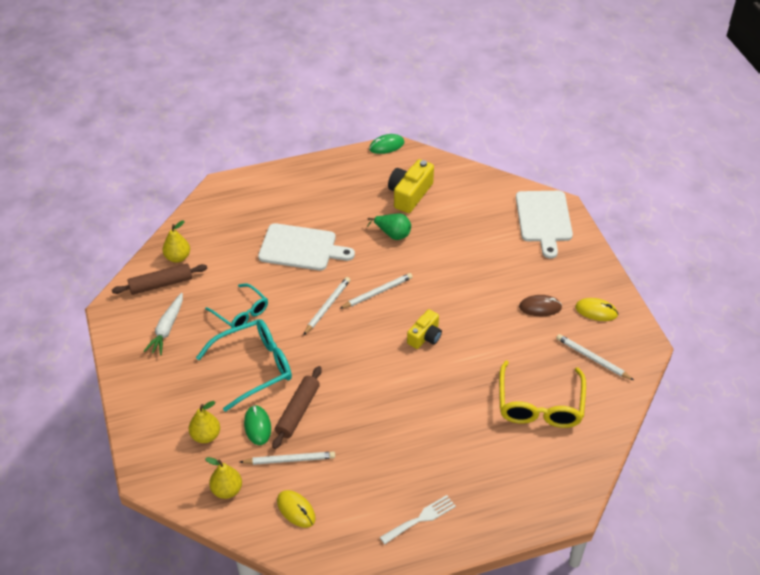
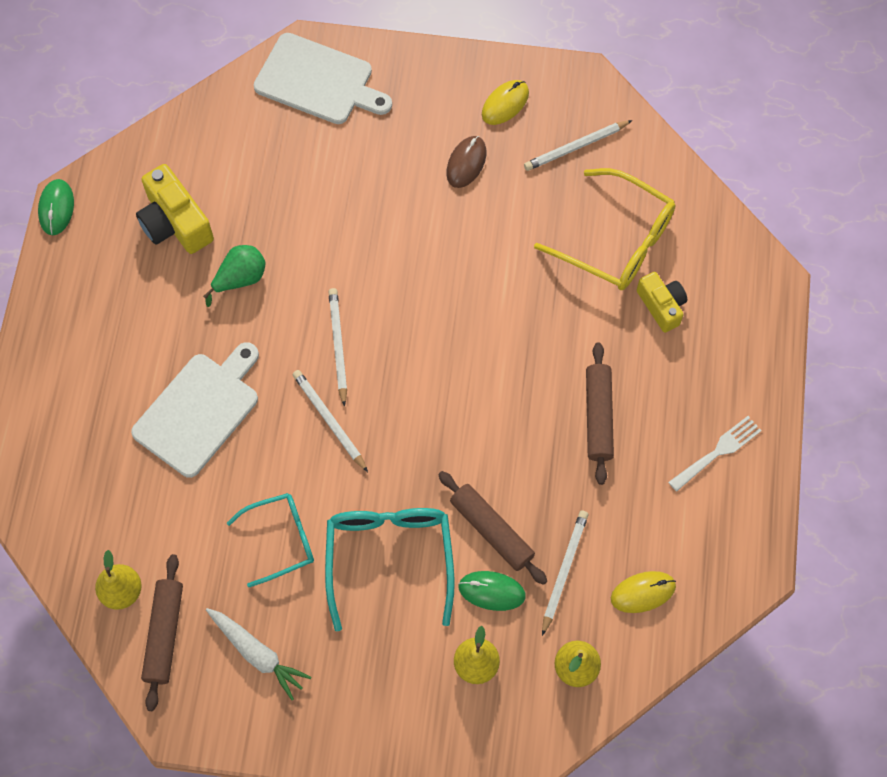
camera: 65 degrees left, 20 degrees up
(407, 440) = (598, 416): none -> brown rolling pin
(420, 518) = (718, 451): white fork -> white fork turned 60 degrees clockwise
(425, 336) = (445, 321): yellow camera -> yellow camera (661, 306)

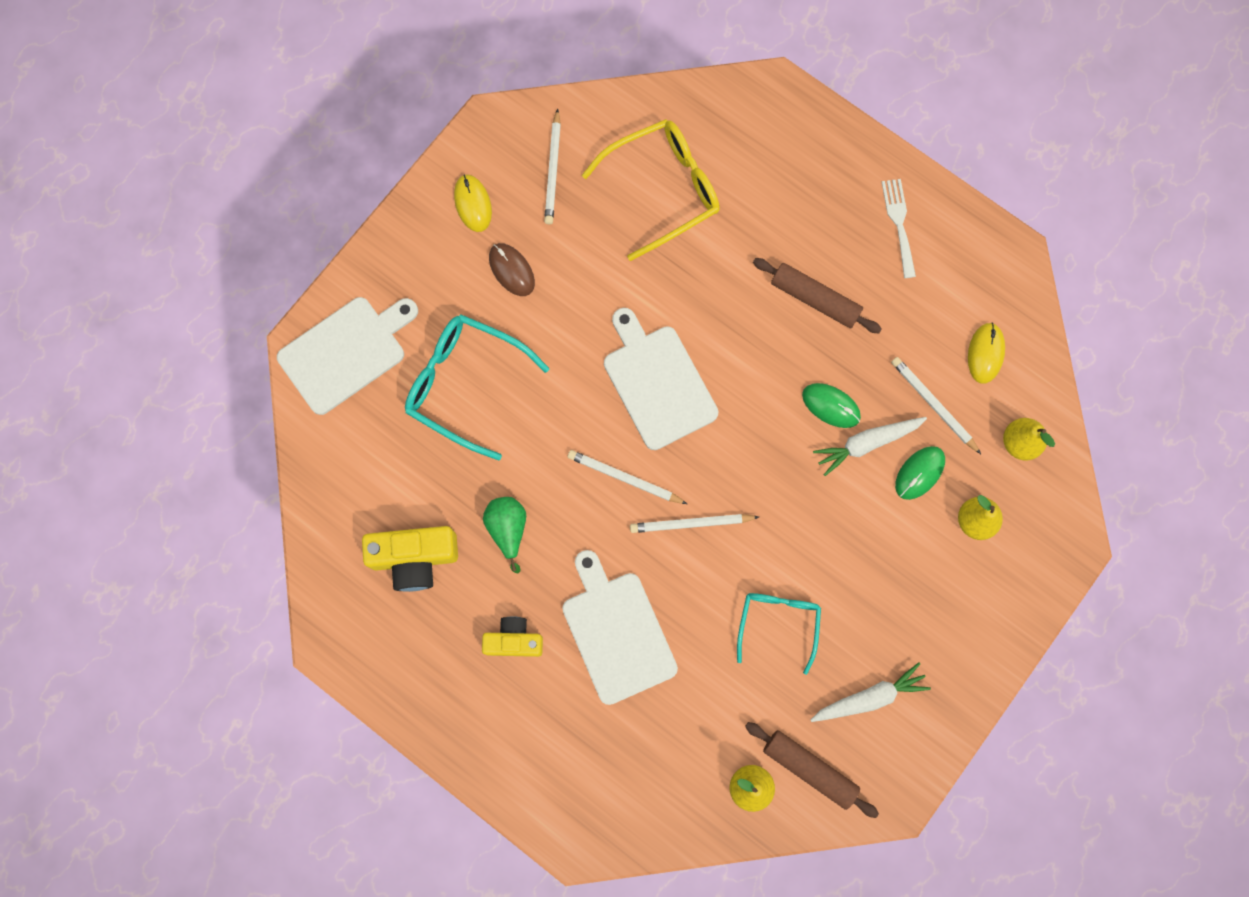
camera: 60 degrees left, 10 degrees up
(56, 208) = (332, 661): green mouse -> green mouse (831, 406)
(389, 559) = (846, 541): turquoise glasses -> turquoise glasses (466, 385)
(439, 327) = (657, 382): none -> white cutting board
(491, 531) = (867, 443): brown rolling pin -> white carrot
(661, 306) = (745, 189): yellow camera -> yellow camera (514, 640)

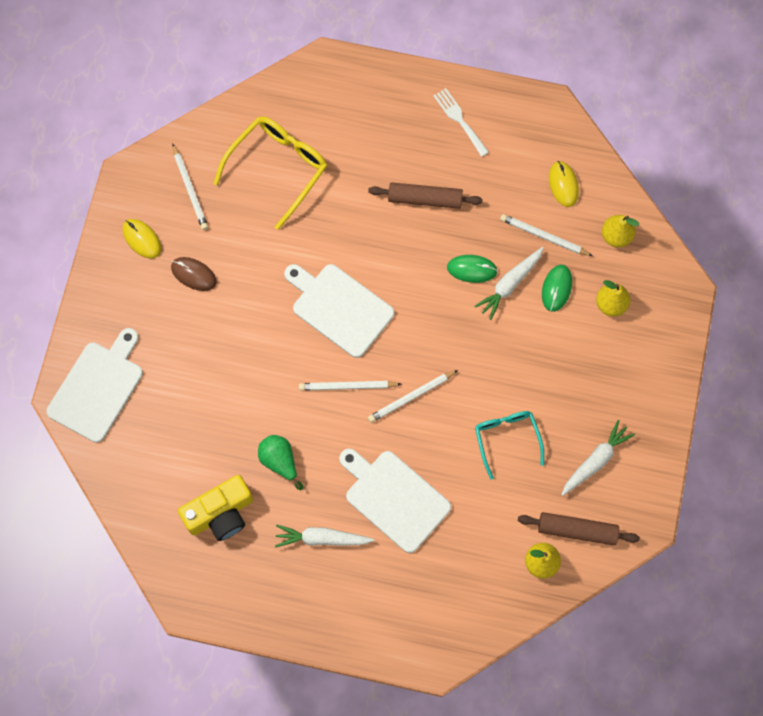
camera: 25 degrees left, 5 degrees down
(466, 385) = (199, 372): turquoise glasses -> none
(514, 640) = (322, 538): yellow camera -> white carrot

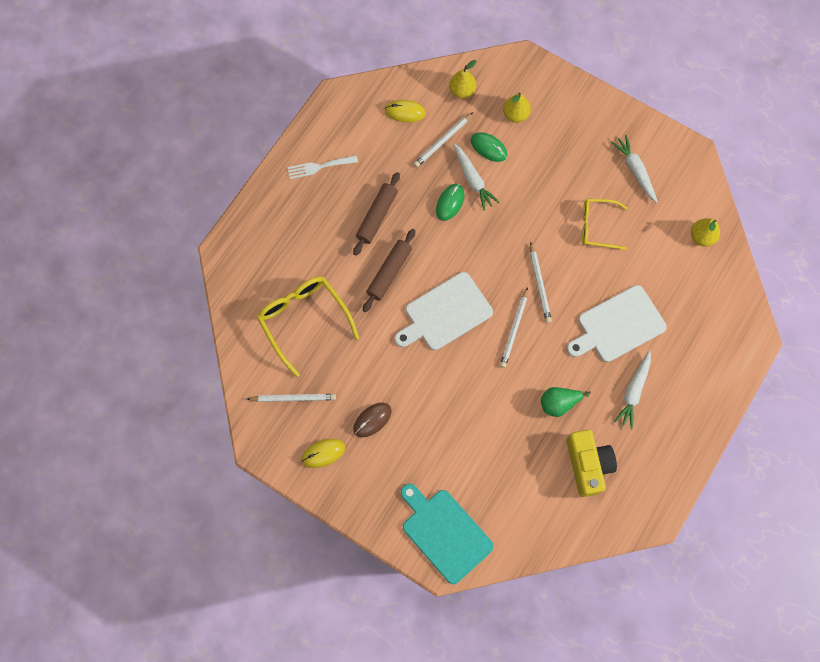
camera: 70 degrees left, 0 degrees up
(98, 388) = (444, 532): white cutting board -> turquoise cutting board
(507, 439) = (597, 226): turquoise glasses -> yellow glasses
(577, 530) = (684, 203): brown rolling pin -> brown rolling pin (389, 272)

